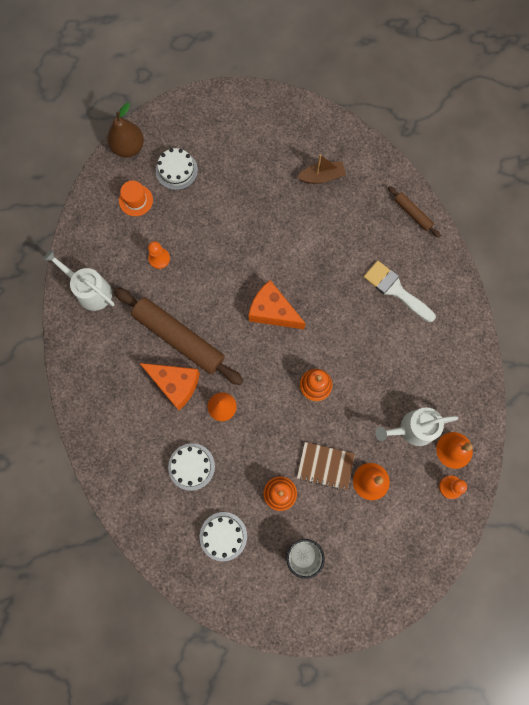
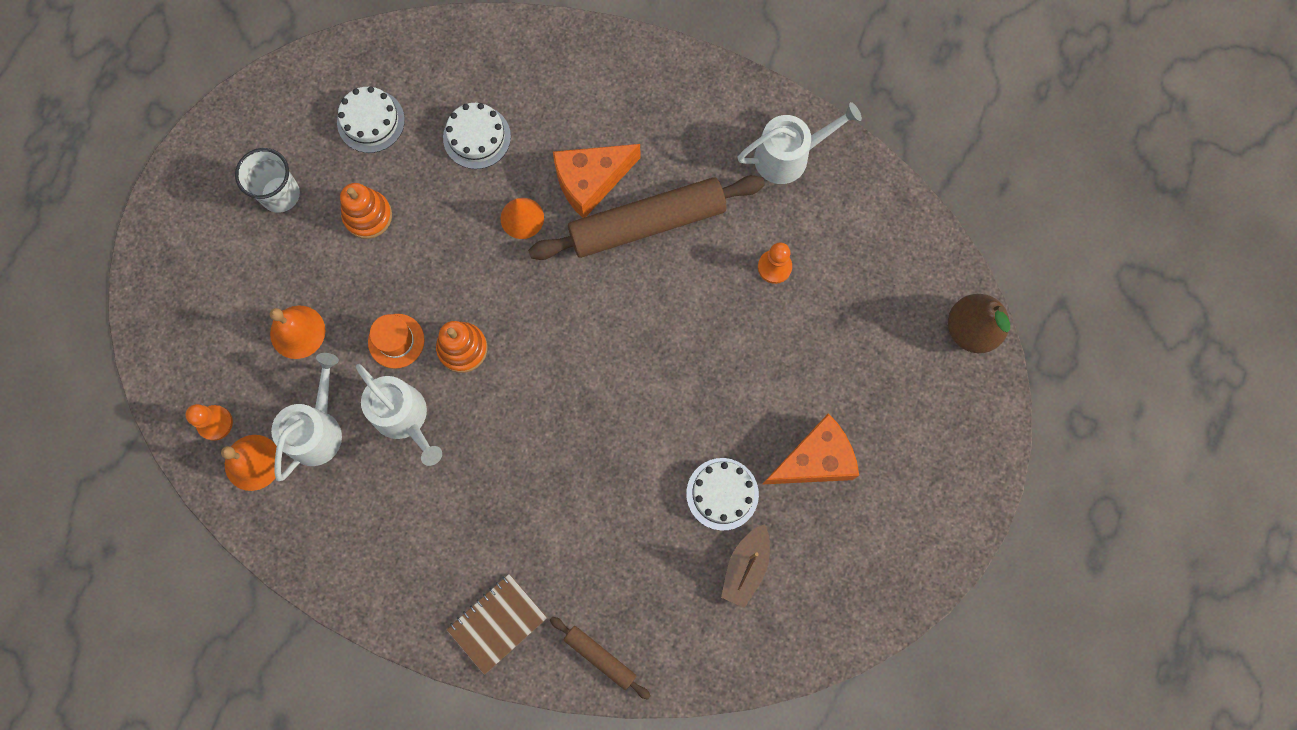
camera: 125 degrees right, 0 degrees up
(136, 200) = (881, 289): orange hat -> orange hat (396, 341)
(176, 170) = (891, 372): white cake -> white cake (722, 494)
(272, 311) = (598, 362): orange cheese -> orange cheese (814, 460)
(325, 466) = (357, 290): brown notebook -> brown notebook (497, 623)
(373, 388) = (404, 418): none -> white watering can
(395, 290) = (509, 547): white brush -> none
(412, 213) = (600, 657): brown rolling pin -> brown rolling pin turned 45 degrees clockwise

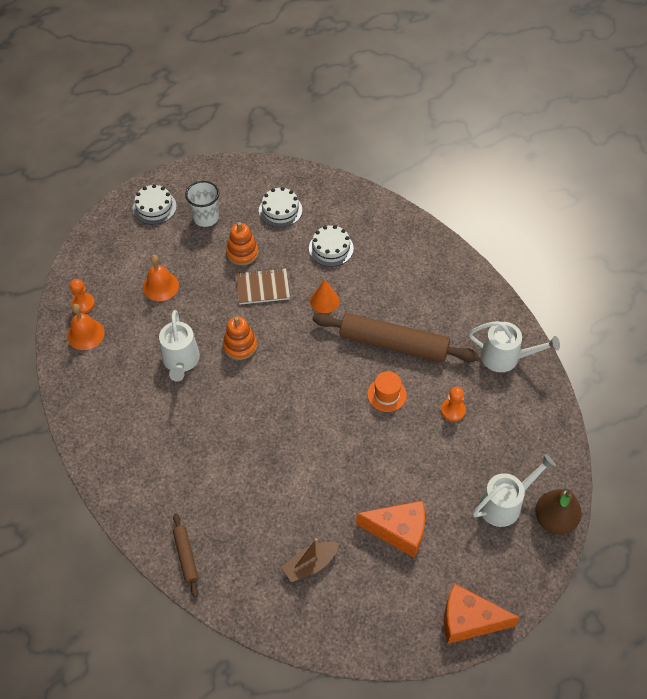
camera: 35 degrees right, 20 degrees down
(317, 430) = (131, 339): white watering can -> white watering can (504, 504)
(396, 341) = (207, 321): orange hat -> orange hat (386, 394)
(497, 623) = (144, 499): brown notebook -> brown notebook (262, 287)
(591, 181) = (377, 305): orange cheese -> orange cheese (468, 620)
(722, 494) = (327, 514): white cake -> white cake (154, 207)

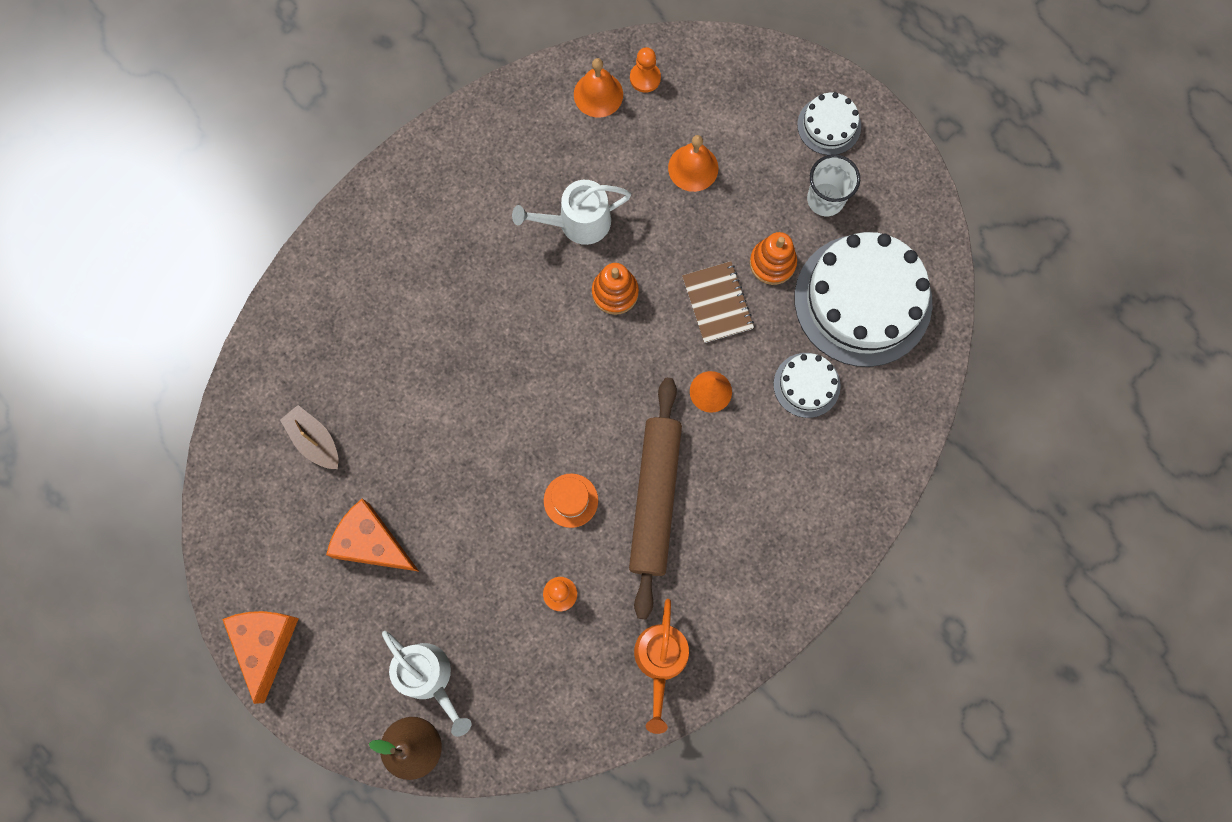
camera: 80 degrees right, 20 degrees up
(186, 557) = (306, 293): brown rolling pin -> none
(280, 210) = (863, 300): white cake -> white cake, size x2.09
(398, 531) = (372, 543): orange cheese -> orange cheese turned 120 degrees clockwise
(505, 357) = (660, 660): white watering can -> orange watering can

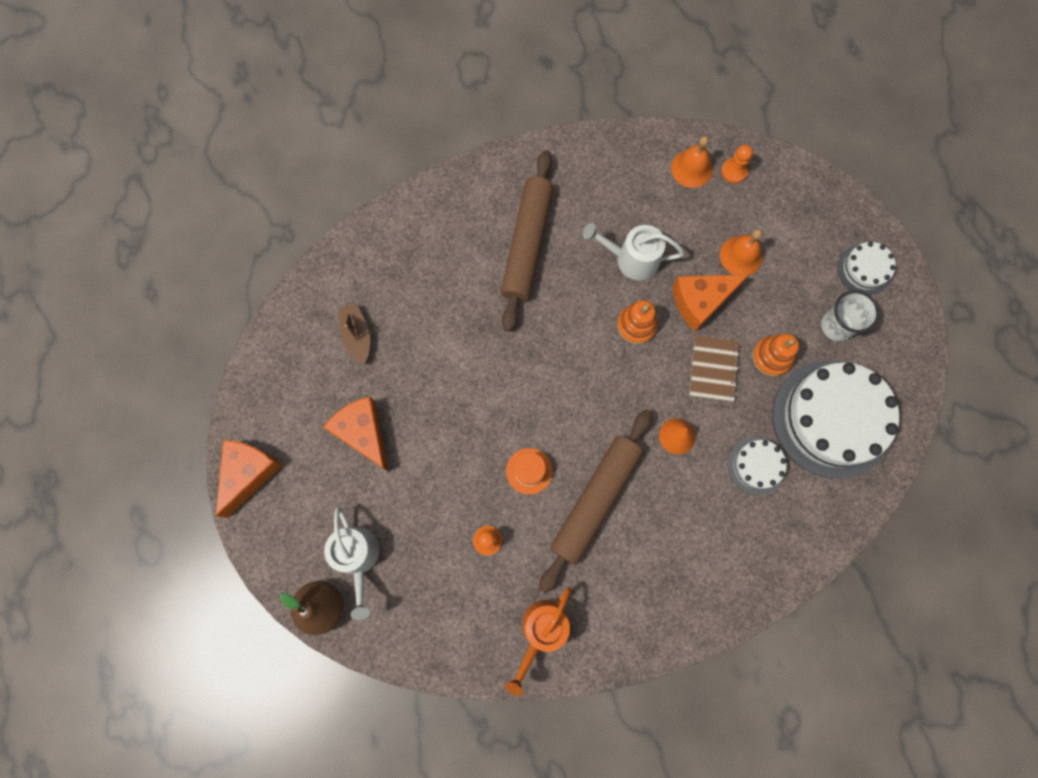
camera: 25 degrees right, 0 degrees up
(457, 256) = (527, 244): none -> brown rolling pin
(672, 236) = (700, 301): none -> orange cheese

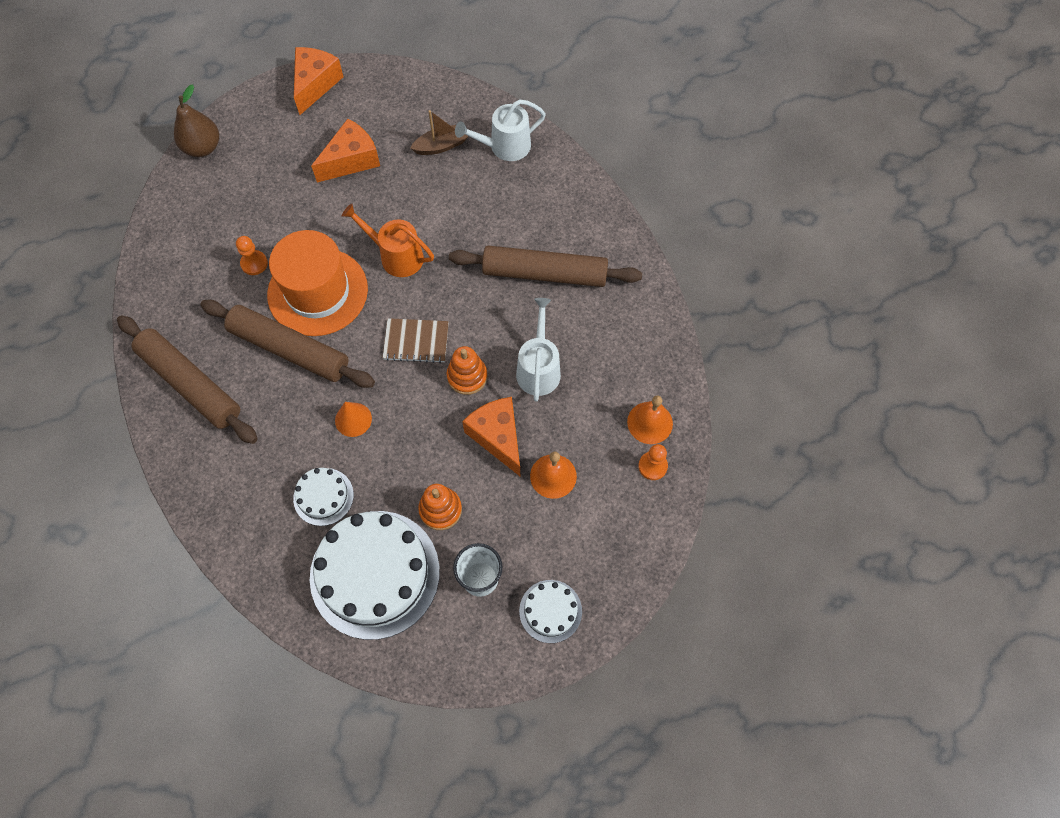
camera: 85 degrees right, 10 degrees down
(249, 473) = (315, 84): orange cheese -> orange cheese turned 90 degrees counterclockwise
(357, 557) = (242, 168): white watering can -> white watering can (505, 146)
(529, 471) = (317, 292): orange hat -> orange hat, size x2.28
(542, 631) = (171, 312): orange watering can -> orange watering can (396, 256)
(629, 605) = (190, 384): none -> brown rolling pin
(713, 369) = (424, 452): brown notebook -> brown notebook (416, 341)

